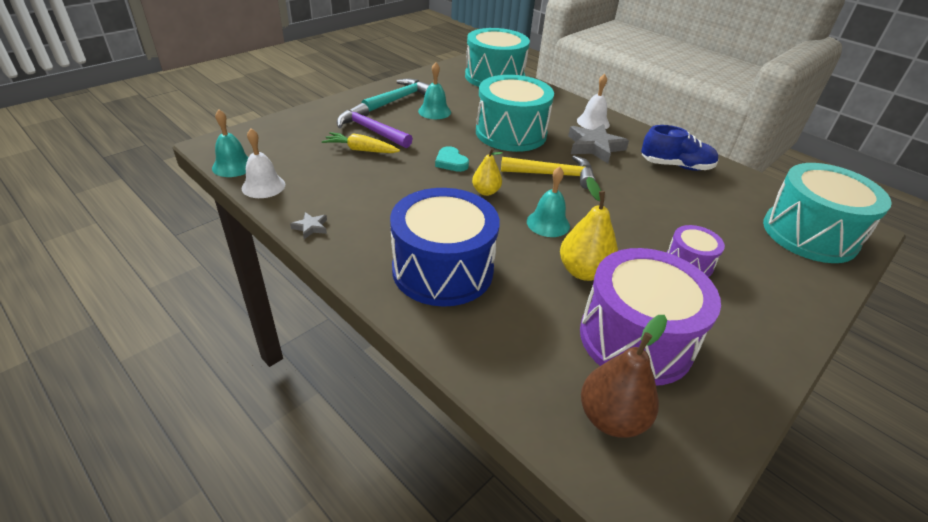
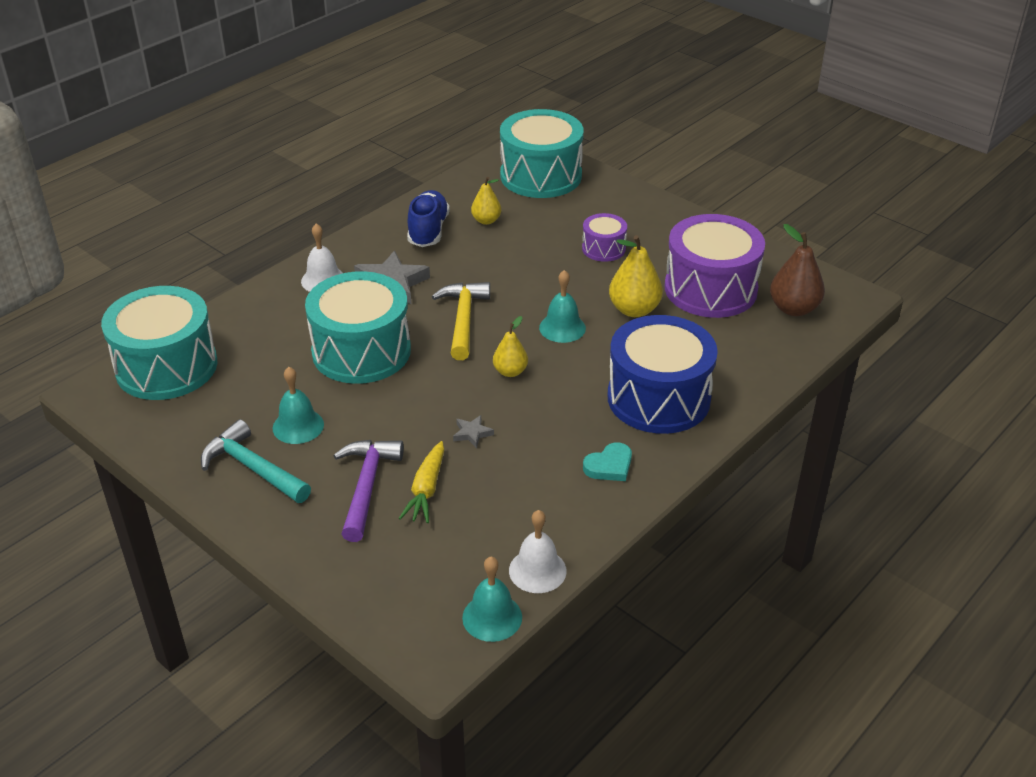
camera: 90 degrees left, 0 degrees up
(311, 227) = (615, 506): grey star -> grey star (472, 433)
(371, 130) = (367, 486): purple hammer -> purple hammer turned 150 degrees clockwise
(451, 162) = (447, 402): turquoise heart -> turquoise heart (609, 466)
(706, 195) = (486, 220): none -> yellow pear

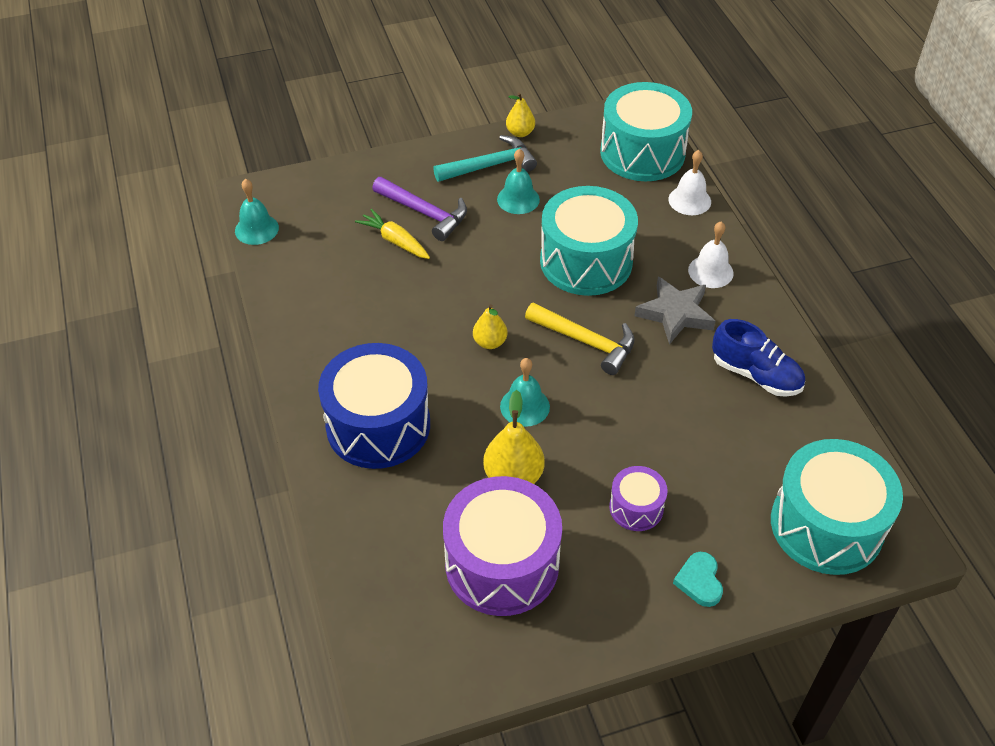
camera: 120 degrees right, 10 degrees up
(472, 433) = (433, 288): grey star -> none
(486, 220) = (750, 430): yellow pear -> yellow pear (520, 133)
(537, 570) = (272, 266): white bell -> white bell (689, 200)
(609, 466) = (330, 351): turquoise heart -> turquoise heart (699, 581)
(793, 309) = (417, 621): brown pear -> none

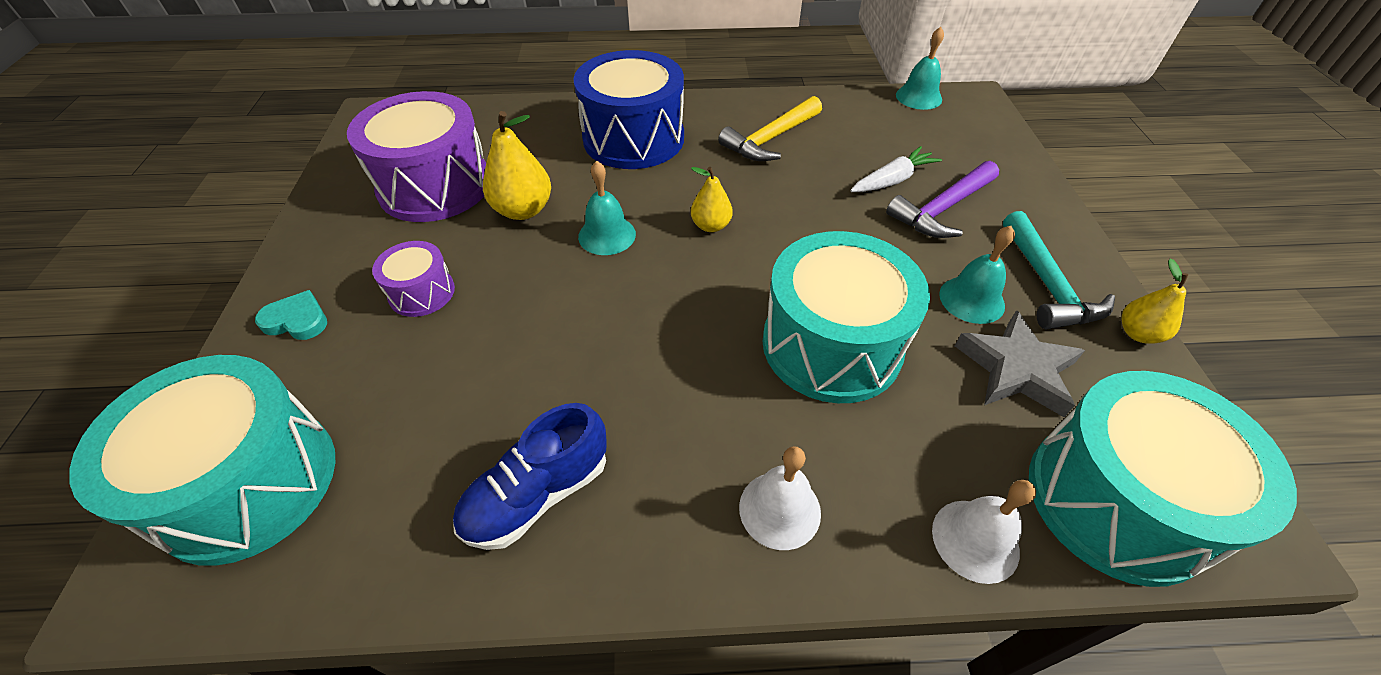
camera: 105 degrees right, 0 degrees up
(395, 241) = (893, 180): yellow carrot -> white carrot
(585, 342) = (681, 308): yellow hammer -> yellow hammer (770, 139)
(675, 314) = (698, 424): grey star -> grey star (1016, 369)

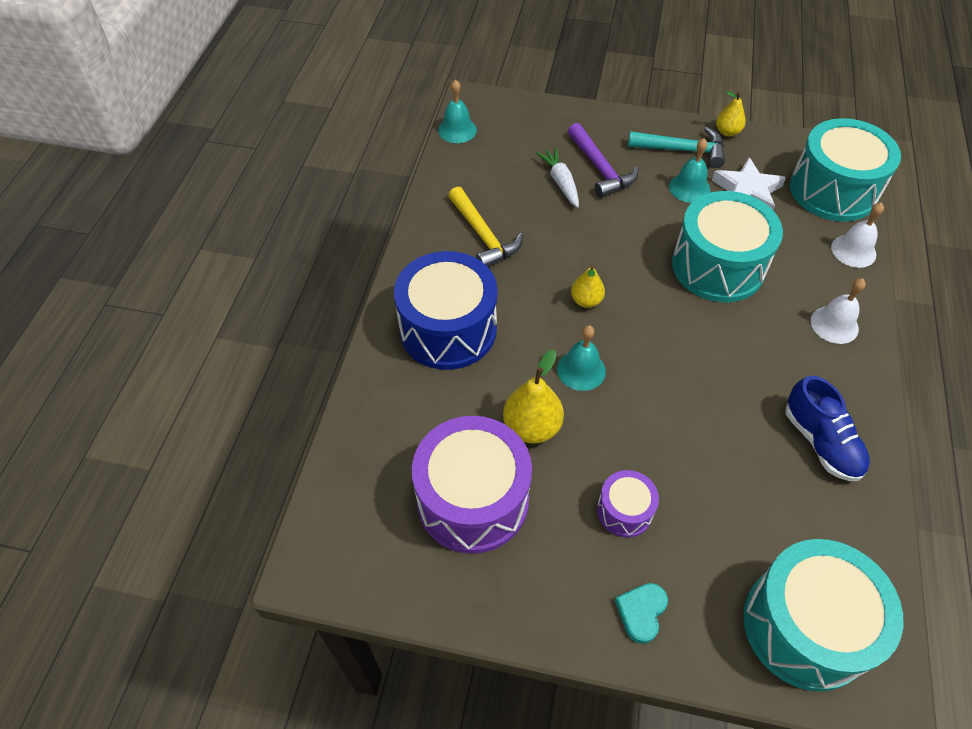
camera: 75 degrees left, 5 degrees up
(1016, 369) = (747, 191): grey star -> white star

